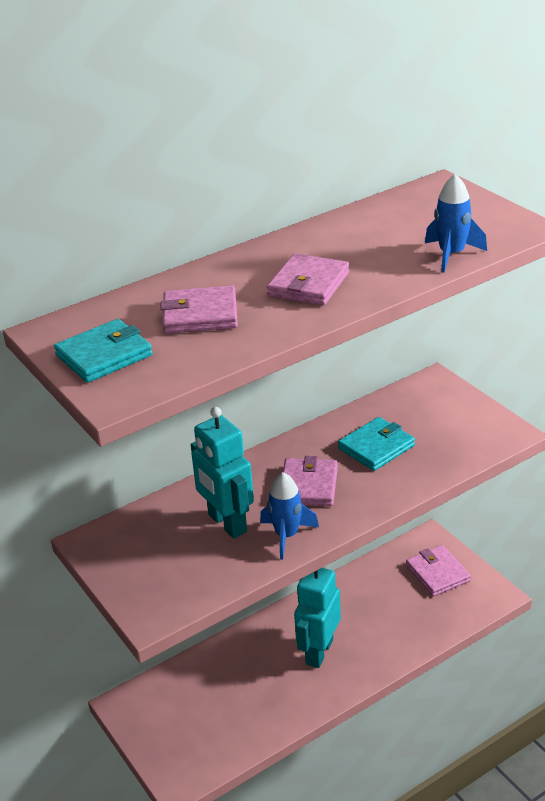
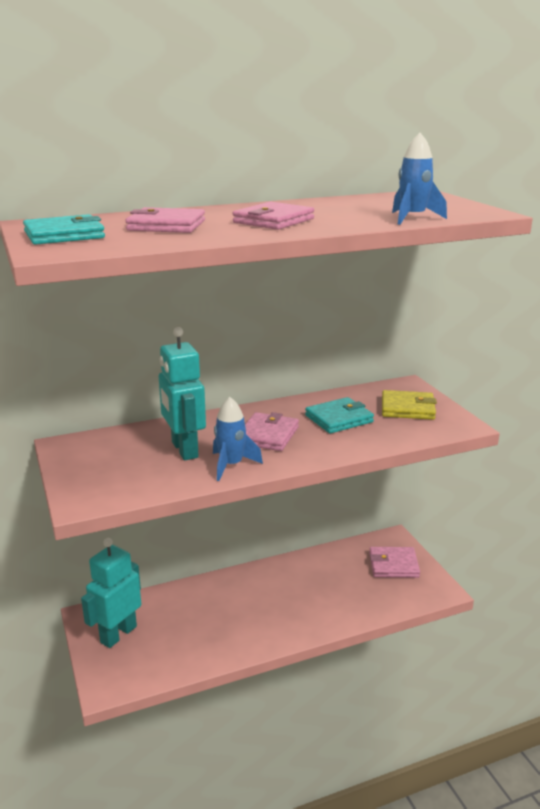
camera: 10 degrees right, 10 degrees down
(319, 652) = (269, 606): turquoise robot -> turquoise robot (118, 634)
(437, 573) = (393, 565): pink wallet -> pink wallet turned 75 degrees counterclockwise
(445, 418) = (407, 408): none -> yellow wallet

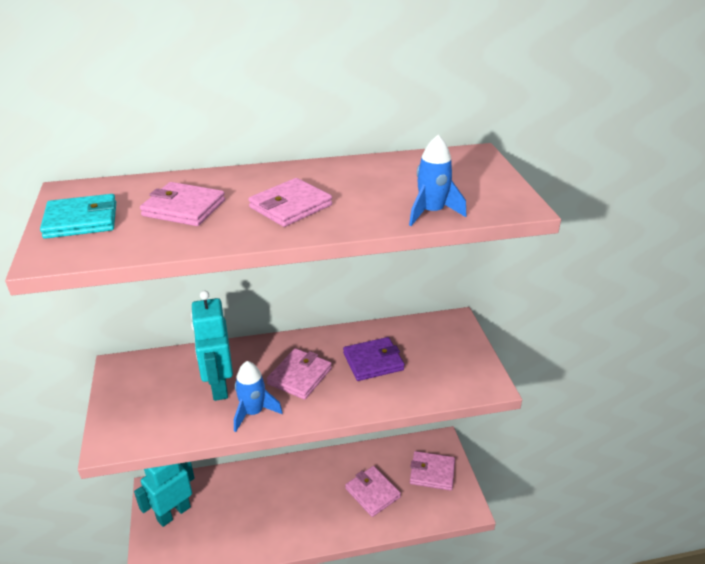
camera: 10 degrees right, 10 degrees up
(336, 589) = (372, 493): none -> pink wallet
(339, 419) = (373, 361): turquoise wallet -> purple wallet
(407, 408) = (444, 355): yellow wallet -> none

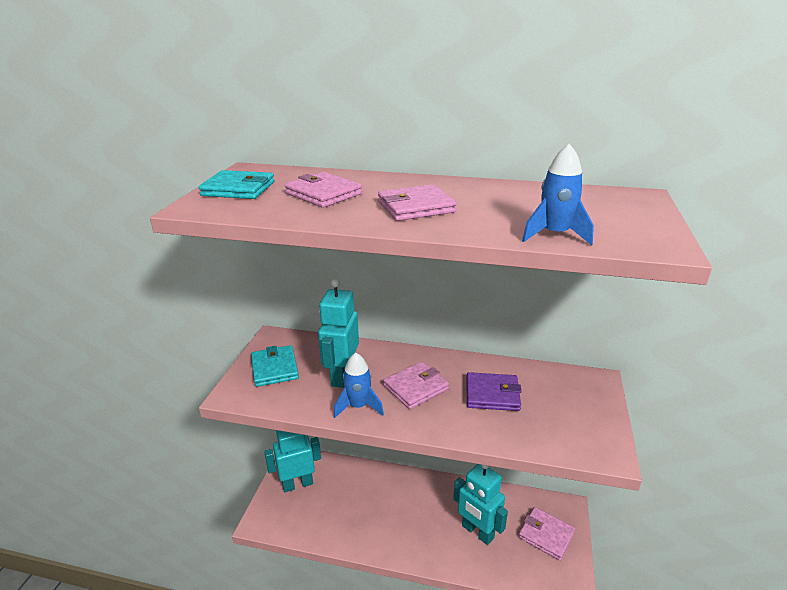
camera: 25 degrees right, 5 degrees down
(141, 400) = (275, 368): none -> turquoise wallet
(372, 493) = (477, 532): pink wallet -> turquoise robot

